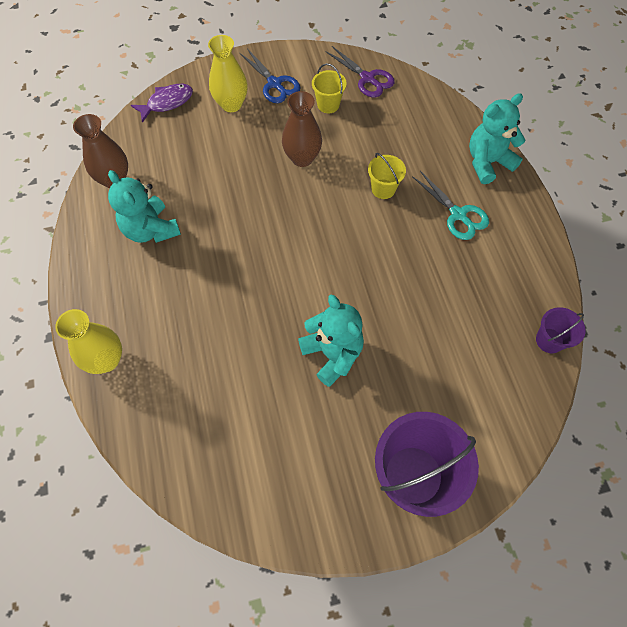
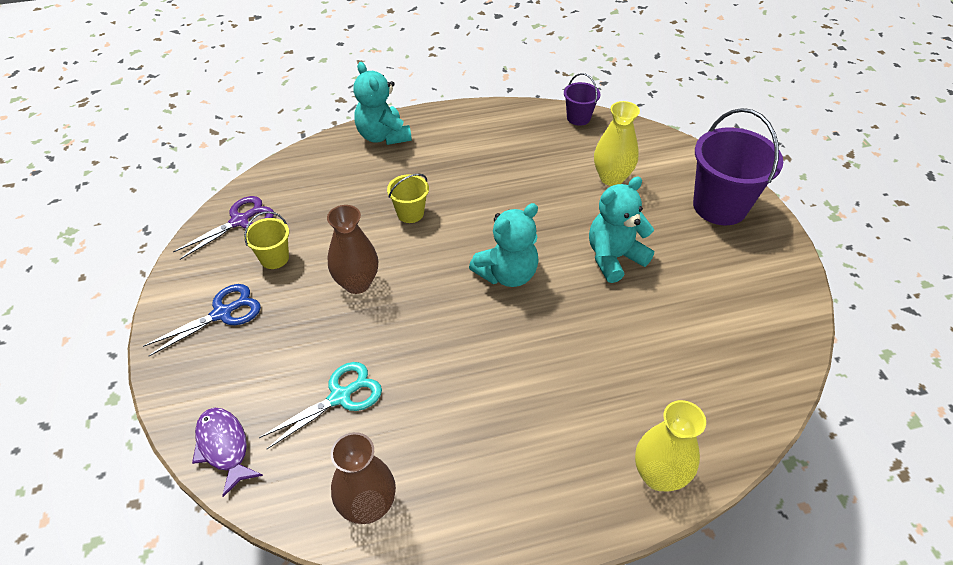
camera: 90 degrees left, 15 degrees down
(151, 230) = (460, 444): turquoise teddy bear -> turquoise teddy bear (507, 274)
(231, 104) = (248, 362): yellow vase -> yellow vase (611, 178)
(458, 215) = (447, 161): turquoise scissors -> turquoise scissors (340, 397)

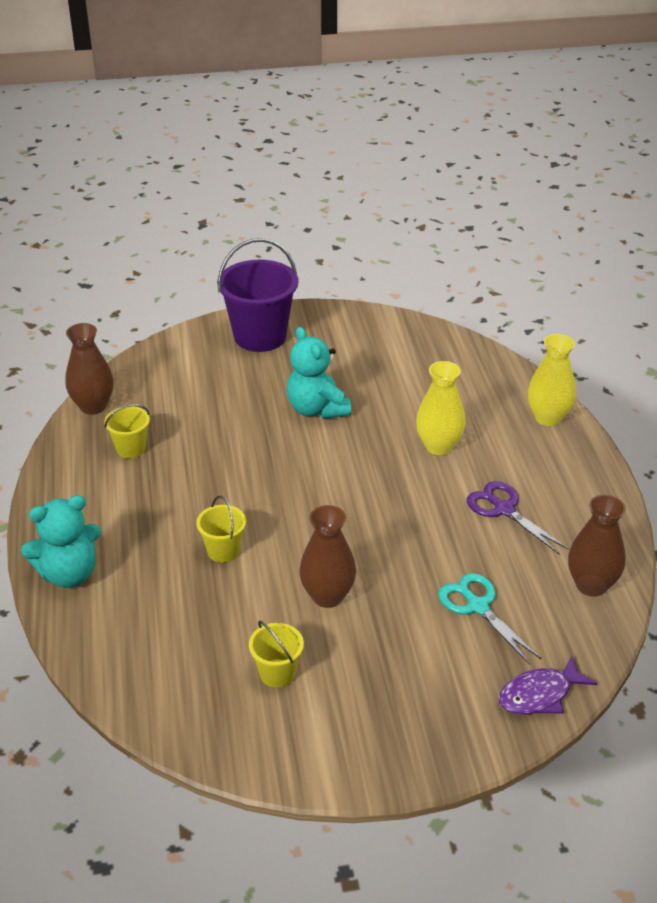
camera: 85 degrees left, 10 degrees down
(222, 313) = (361, 716): blue scissors -> none
(240, 221) = (203, 715): purple scissors -> purple scissors (504, 509)
(507, 274) = (329, 481): turquoise teddy bear -> none
(529, 146) = (131, 449): none -> yellow bucket
(578, 118) = (93, 406): purple bucket -> brown vase
(611, 178) = (202, 396): yellow vase -> yellow vase (438, 446)

